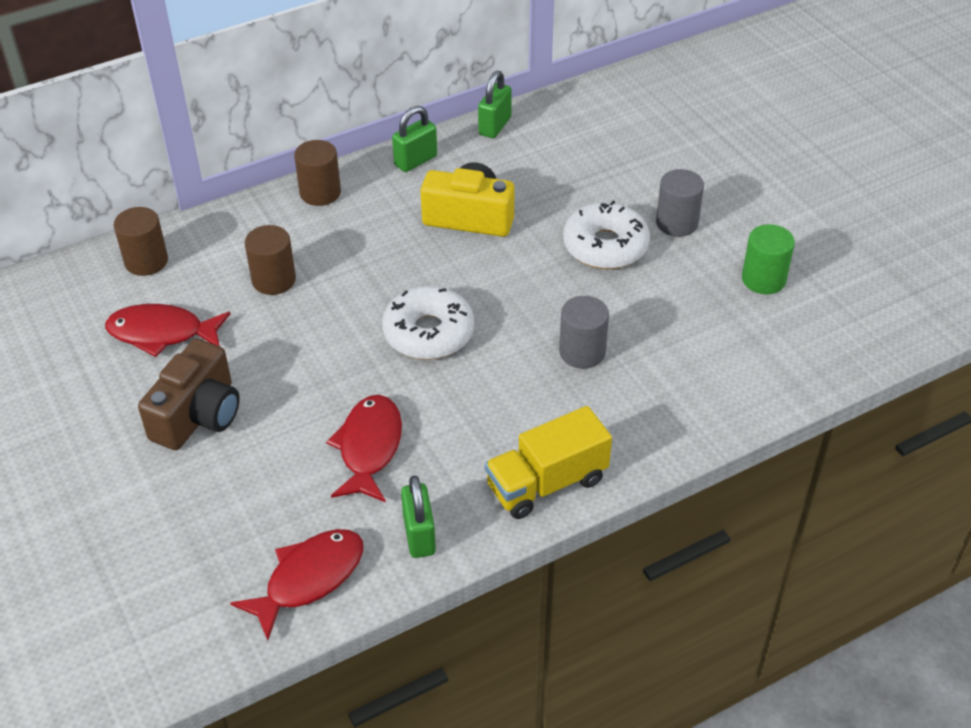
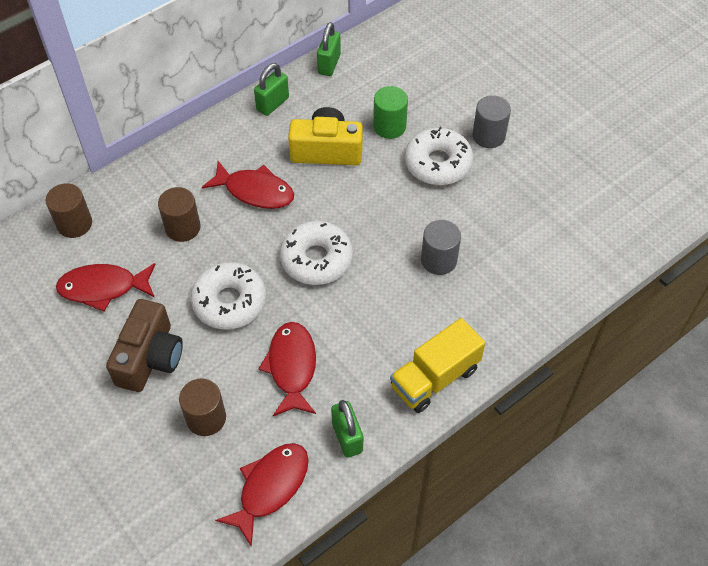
camera: 10 degrees left, 10 degrees up
(310, 366) = (229, 302): none -> white donut
(320, 193) = (202, 143): brown cylinder -> brown cylinder (206, 418)
(371, 251) = (255, 191): none -> red fish
(763, 279) = (563, 178): green cylinder -> green cylinder (389, 126)

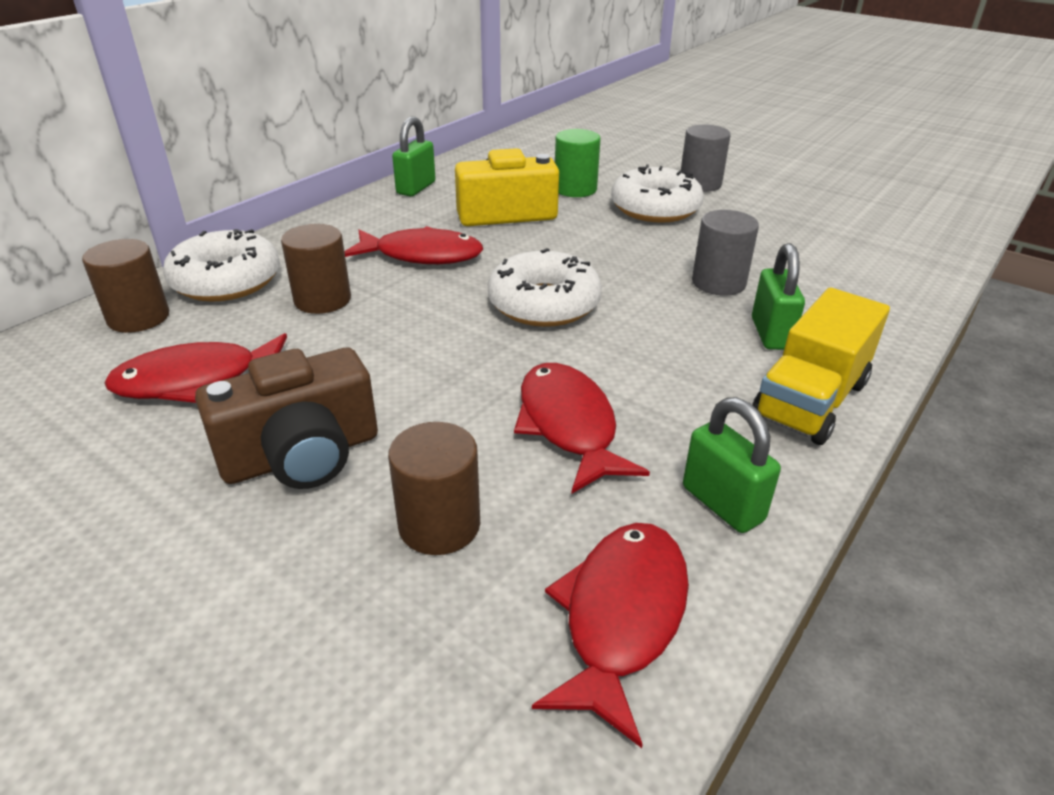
camera: 15 degrees left, 20 degrees down
(150, 357) = (302, 455): brown camera -> brown camera turned 60 degrees clockwise
(229, 302) = (426, 365): white donut -> white donut (226, 281)
(329, 64) = (474, 157): green padlock -> green padlock (770, 334)

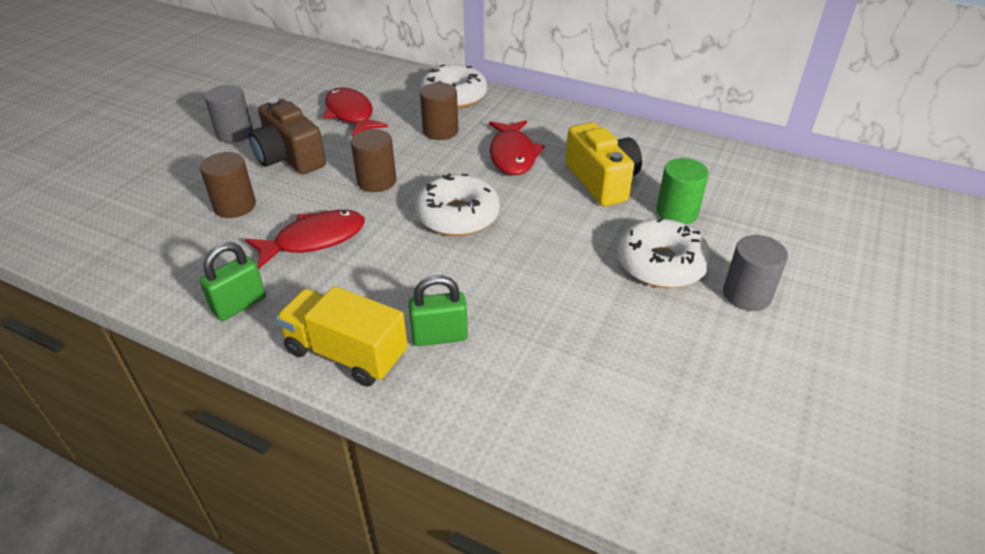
camera: 80 degrees right, 5 degrees up
(138, 317) = (407, 83): brown cylinder -> brown cylinder (376, 181)
(416, 188) = (627, 133): green padlock -> none
(621, 617) = (164, 269): red fish -> none
(718, 283) = (520, 306): grey cylinder -> grey cylinder (235, 133)

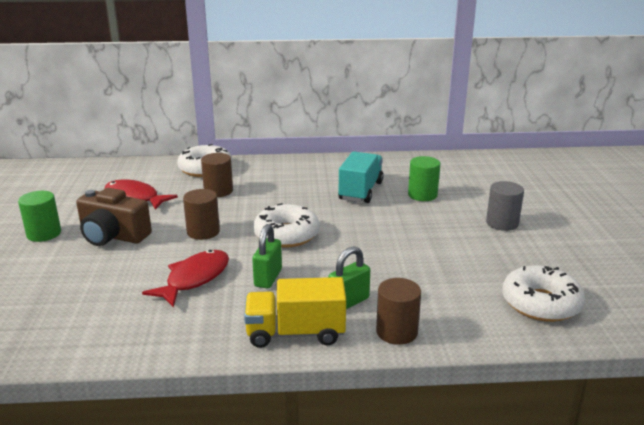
camera: 30 degrees left, 15 degrees down
(235, 133) = (44, 234): grey cylinder -> green cylinder
(235, 206) = (101, 278): brown cylinder -> brown cylinder (396, 332)
(239, 305) = (179, 334): green padlock -> green padlock (268, 278)
(512, 155) = (286, 192): red fish -> none
(602, 181) = (360, 191): yellow camera -> turquoise truck
(661, 264) = (441, 223): white donut -> white donut (540, 303)

